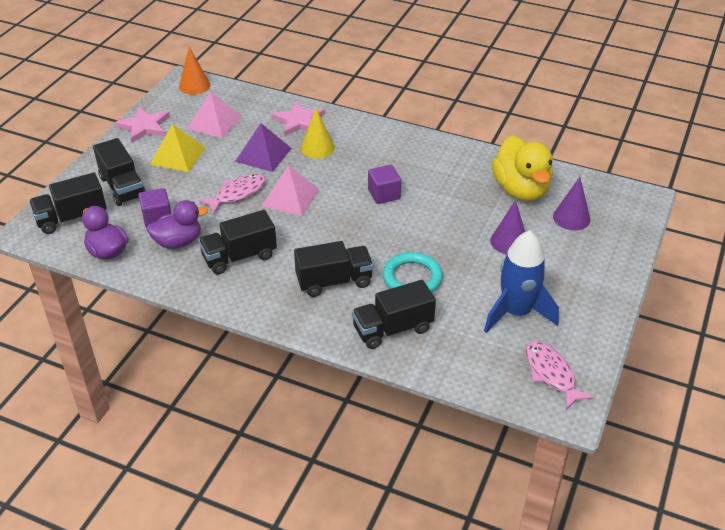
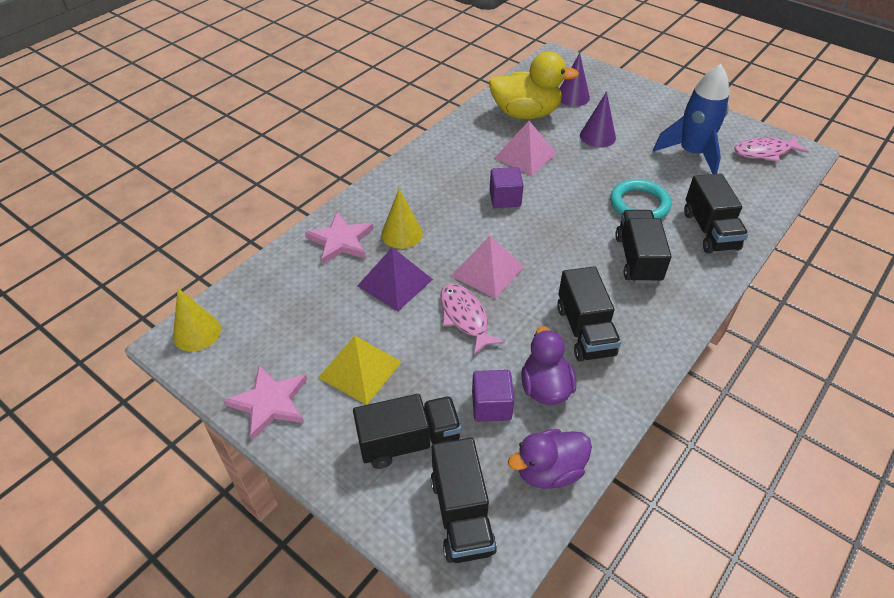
camera: 75 degrees left, 5 degrees up
(194, 85) = (197, 332): orange cone -> yellow cone
(214, 122) = (301, 321): pink pyramid -> pink pyramid (525, 155)

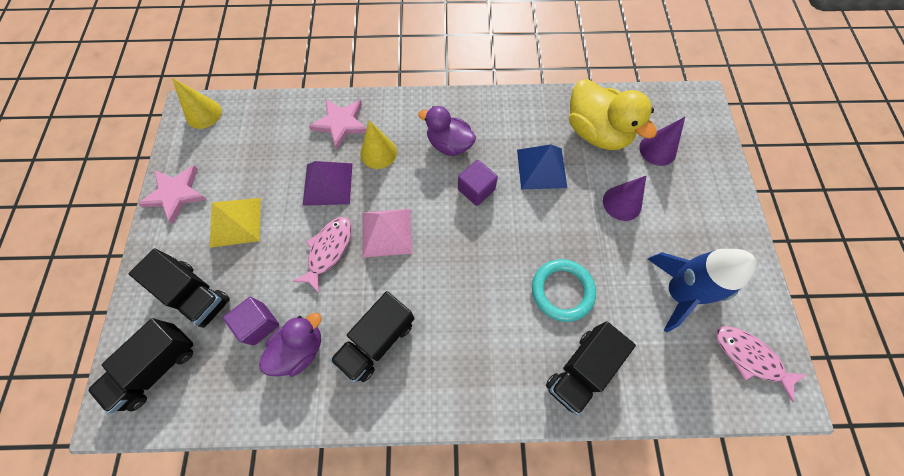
camera: 50 degrees right, 20 degrees up
(525, 155) = (541, 168): pink pyramid -> blue pyramid
(549, 471) = (226, 400): purple duck -> purple duck (449, 144)
(637, 259) = (491, 331): black truck -> none

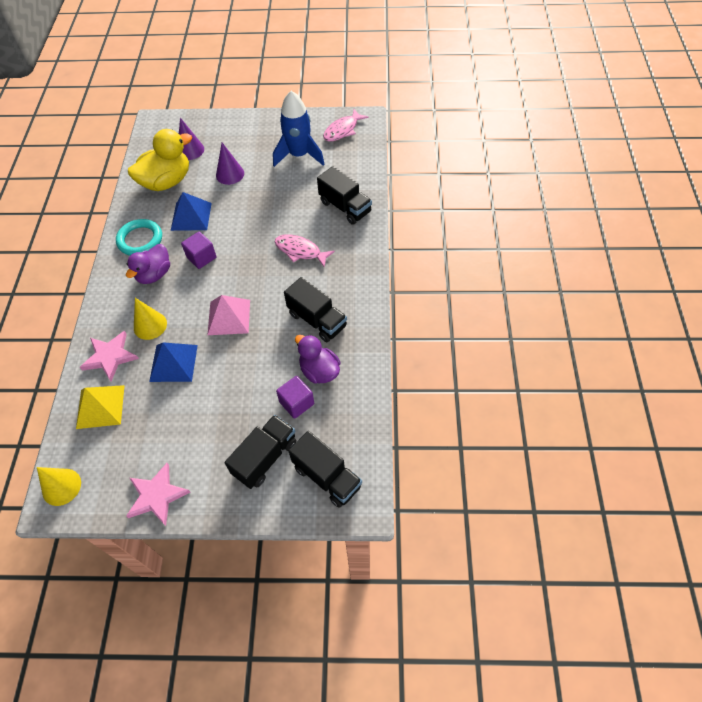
camera: 85 degrees left, 10 degrees down
(235, 222) = (198, 435): yellow pyramid -> yellow pyramid (100, 406)
(327, 183) = (173, 363): purple pyramid -> blue pyramid
(328, 250) = (238, 357): pink fish -> pink fish (300, 251)
(562, 291) = (291, 212): turquoise ring -> turquoise ring (140, 240)

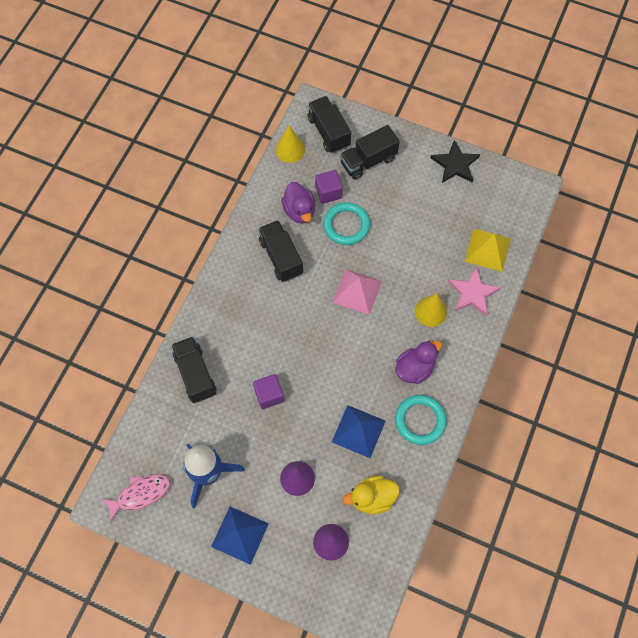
camera: 160 degrees left, 10 degrees up
(61, 487) = (526, 197): yellow cone -> yellow cone (290, 149)
(157, 496) = (455, 164): pink star -> black star
(166, 182) = (372, 498): yellow duck -> yellow duck, size x0.66
(173, 363) = (418, 265): blue pyramid -> blue pyramid (240, 535)
(201, 257) = (363, 370): purple cube -> purple cube (269, 395)
(263, 375) = (346, 225): none -> turquoise ring
(300, 251) = (264, 337): pink fish -> none

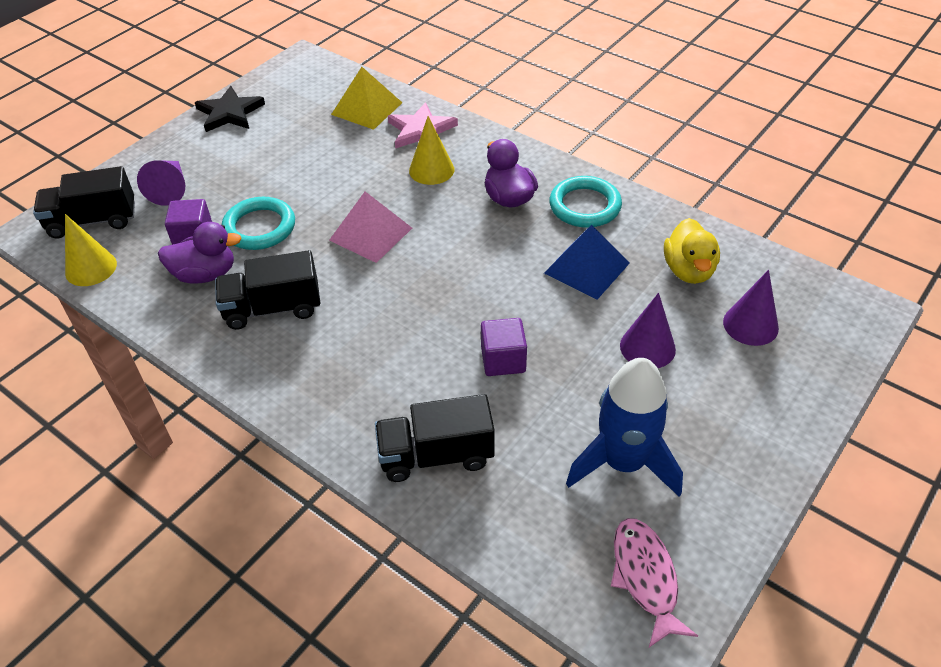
camera: 75 degrees left, 20 degrees down
(240, 535) = (733, 434): blue pyramid -> none
(368, 161) = (170, 189): black truck -> purple cone

